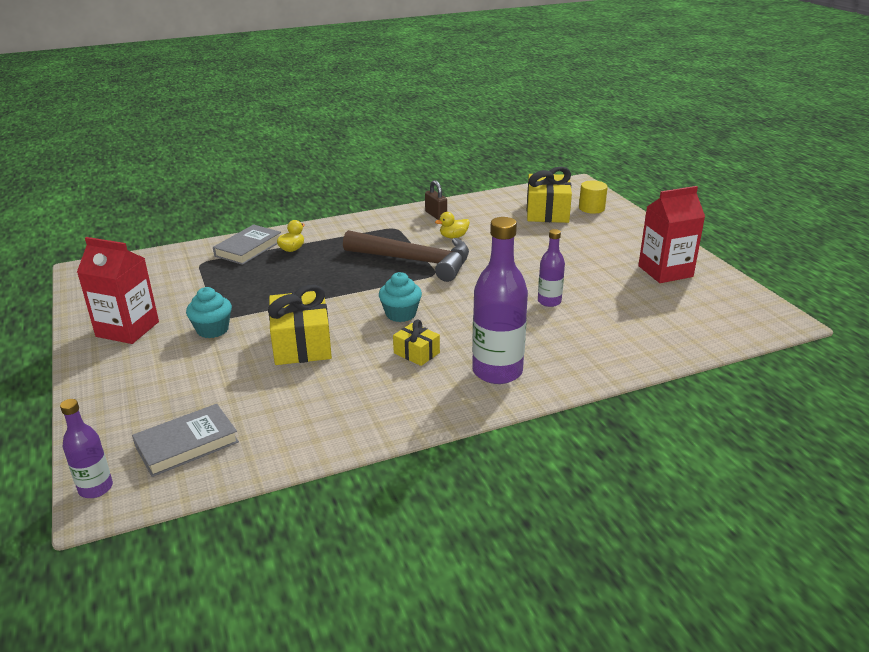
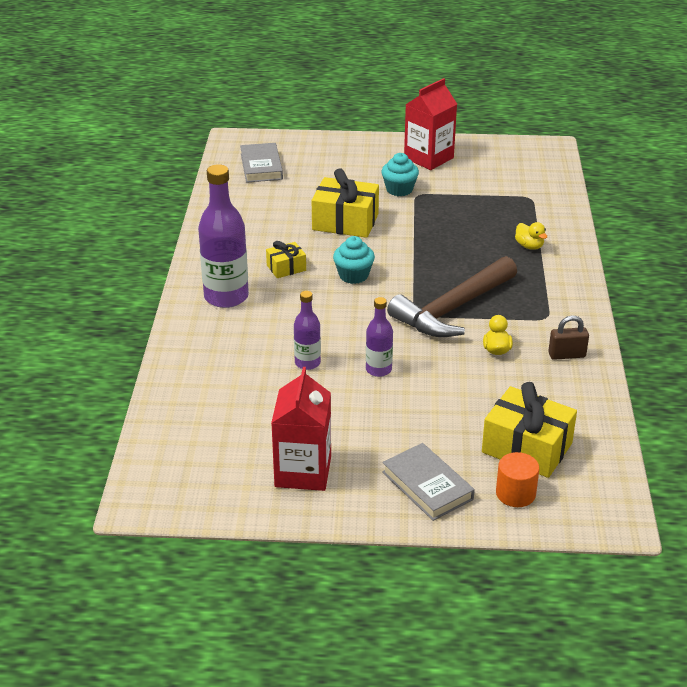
camera: 115 degrees right, 5 degrees up
(96, 488) = (247, 138): purple bottle -> purple bottle (378, 370)
(248, 248) = (547, 224): grey book -> grey book (427, 486)
(591, 208) = (515, 493): yellow cylinder -> orange cylinder

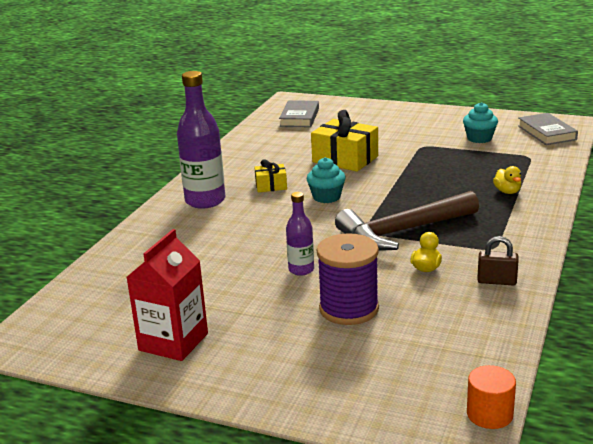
camera: 20 degrees right, 10 degrees down
(307, 363) = (240, 256): purple bottle -> none
(399, 189) = (408, 141): turquoise cupcake -> turquoise cupcake (479, 138)
(427, 486) = (284, 373): grey book -> grey book (546, 133)
(428, 158) = (449, 122): red carton -> none
(448, 407) = (349, 309): none -> purple spool
(515, 493) = (371, 395): orange cylinder -> orange cylinder (489, 414)
(527, 448) = (408, 356): yellow gift -> none

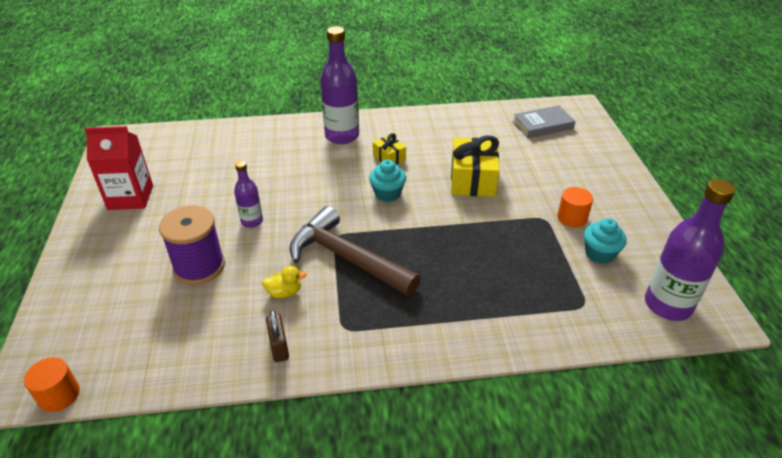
camera: 60 degrees right, 15 degrees up
(431, 137) = (572, 218): none -> orange cylinder
(507, 191) = (478, 309): yellow duck -> none
(546, 133) = (668, 305): grey book -> purple bottle

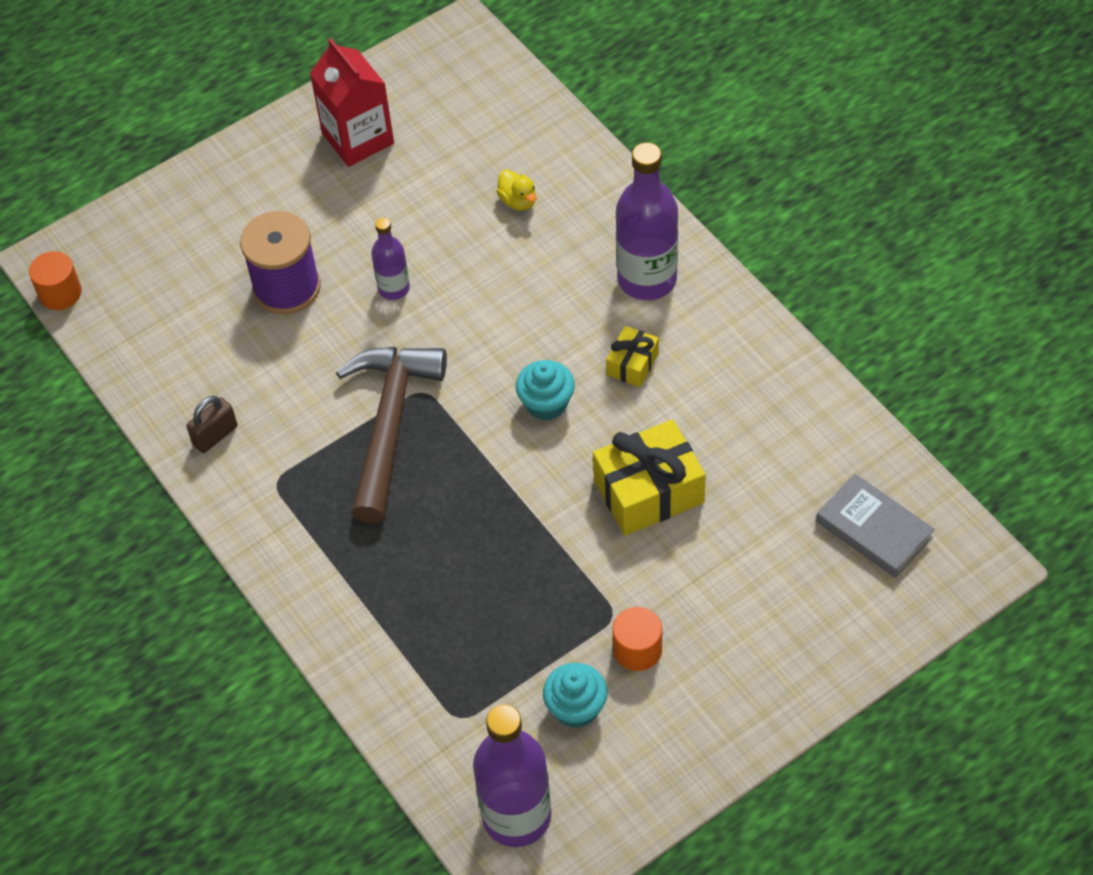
camera: 65 degrees right, 15 degrees up
(284, 292) = (295, 394): yellow duck -> yellow duck (518, 201)

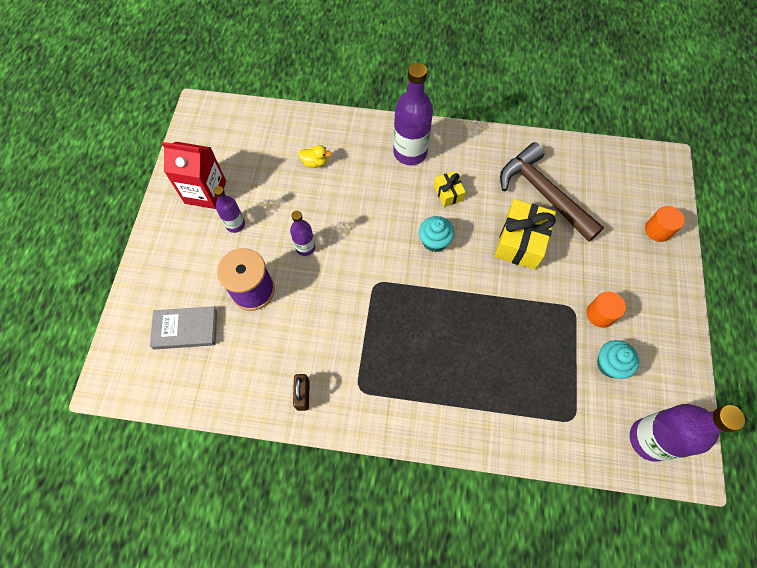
camera: 50 degrees left, 10 degrees up
(60, 293) = (132, 396): orange cylinder -> orange cylinder (658, 230)
(349, 201) = (235, 224): none -> purple bottle
(389, 424) = (379, 312): brown hammer -> brown hammer (543, 193)
(874, 529) = (617, 181): grey book -> grey book (185, 329)

